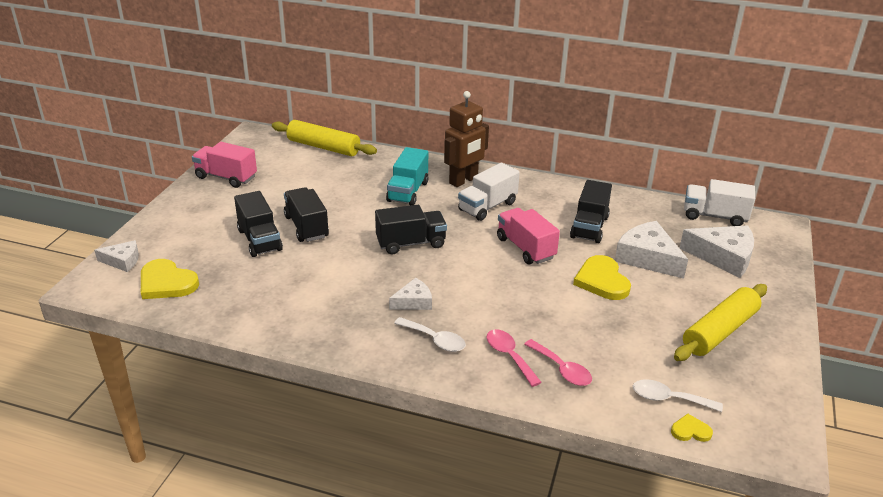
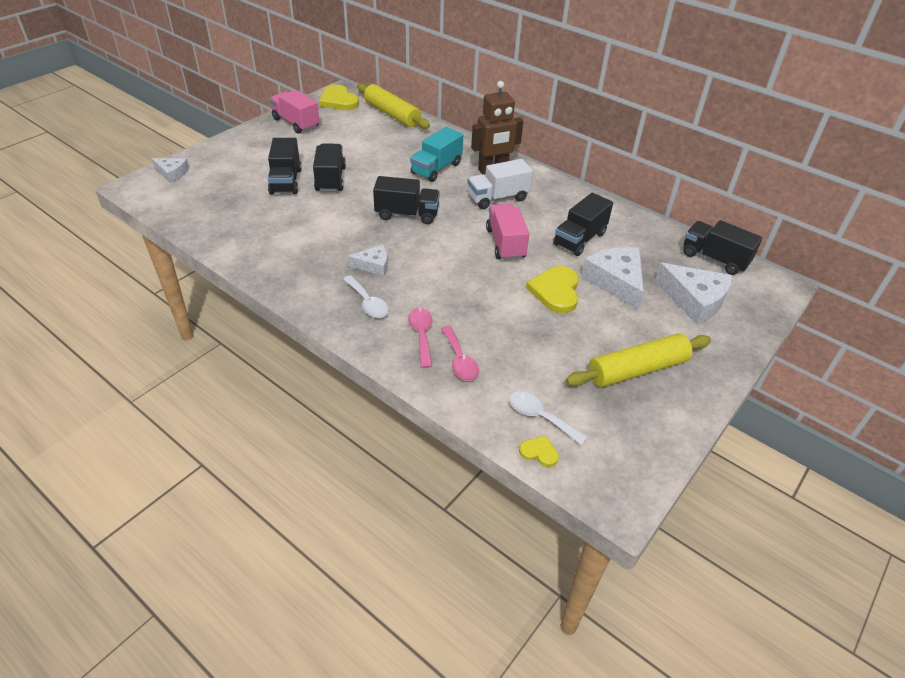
camera: 20 degrees right, 10 degrees up
(166, 283) = (192, 199): yellow heart -> yellow heart (338, 101)
(714, 216) = (714, 259): white truck -> black truck

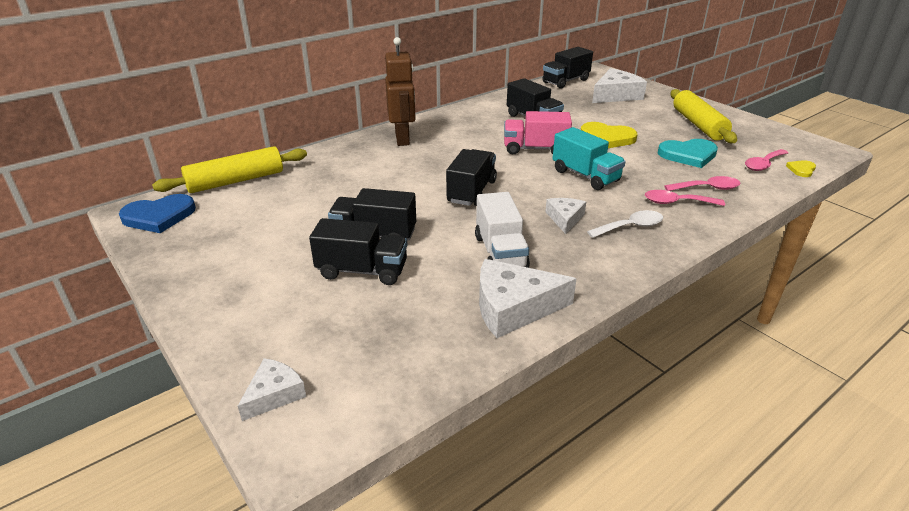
camera: 75 degrees left, 10 degrees down
(296, 123) = (197, 256): pink truck -> none
(338, 101) = (159, 216): yellow heart -> blue heart
(436, 168) = (385, 167): turquoise truck -> turquoise truck (585, 176)
(497, 198) = (456, 143): white truck -> white truck (500, 253)
(539, 352) = (688, 155): none -> turquoise heart
(540, 417) = (763, 164): white spoon -> pink spoon
(616, 281) = (593, 115): white cheese -> white cheese (513, 307)

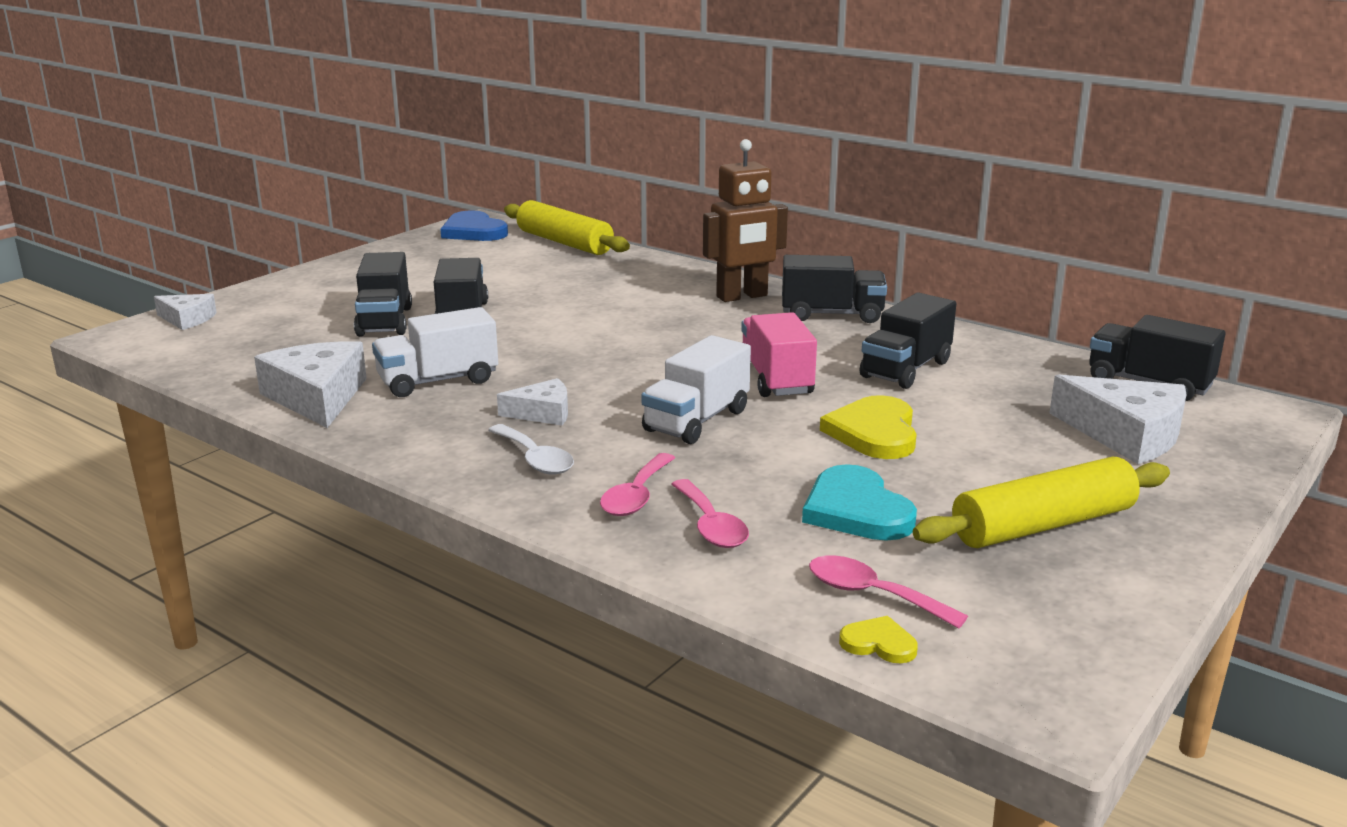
camera: 75 degrees right, 10 degrees down
(471, 192) = (598, 351): black truck -> black truck (832, 315)
(585, 176) = (696, 421): turquoise truck -> white truck
(677, 202) = (636, 496): pink spoon -> pink spoon turned 150 degrees counterclockwise

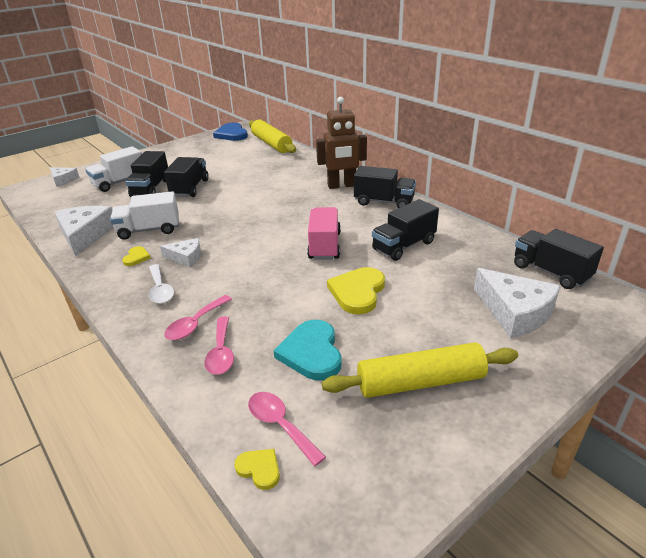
camera: 15 degrees right, 10 degrees up
(449, 420) = (136, 257): none -> yellow heart
(696, 421) = (262, 272): white truck -> white truck (119, 182)

